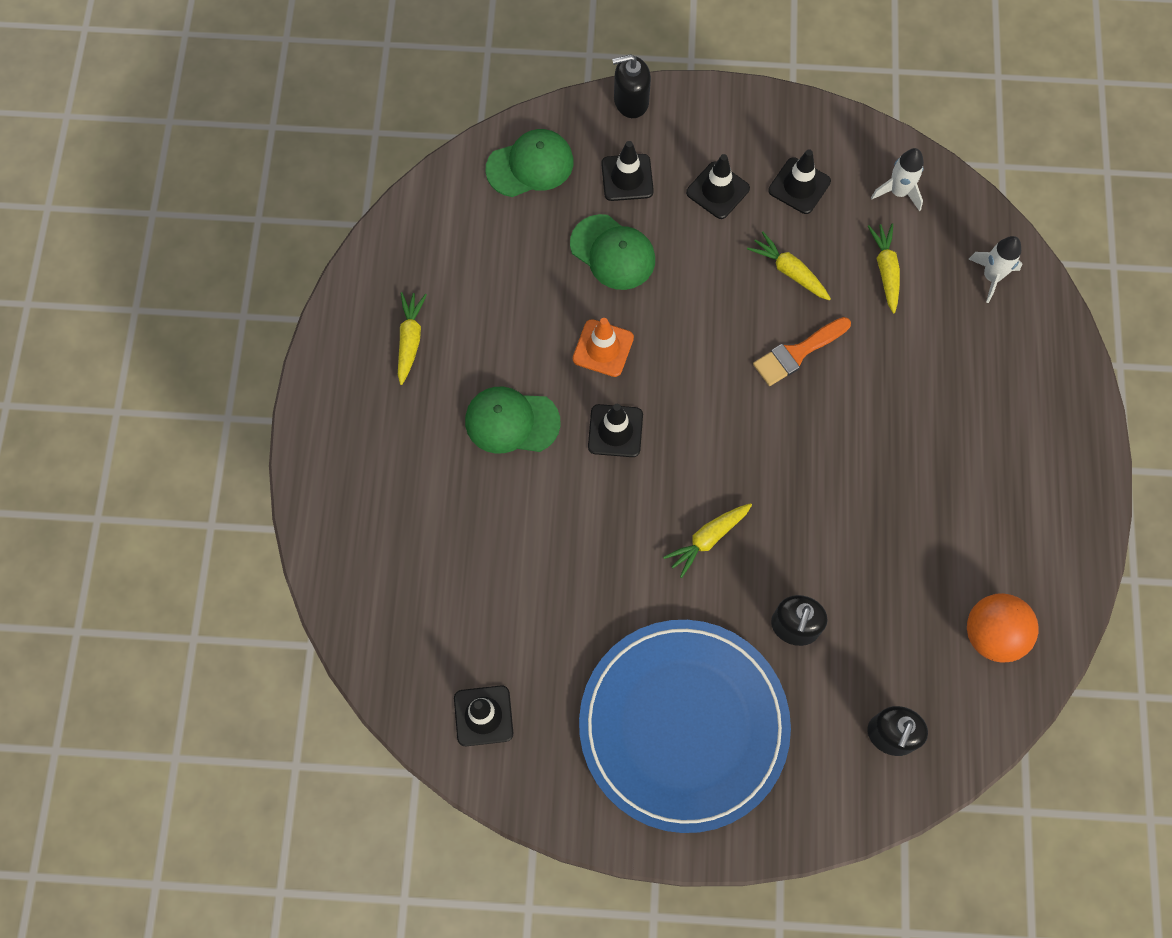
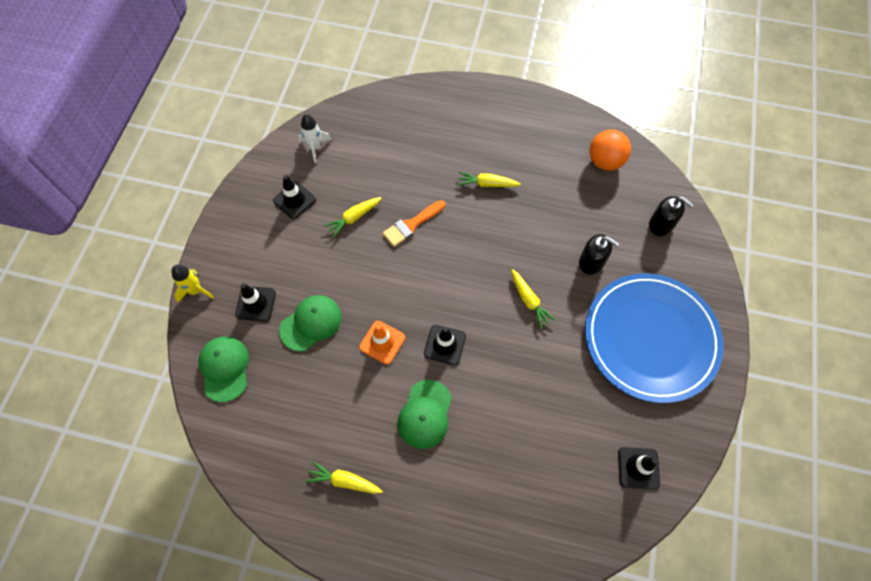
camera: 80 degrees left, 5 degrees down
(631, 101) = (195, 290): black soap dispenser -> yellow rocket
(717, 190) = (283, 248): black traffic cone -> none
(797, 353) = (411, 225): orange brush -> orange brush turned 75 degrees clockwise
(885, 270) = (366, 165): yellow carrot -> yellow carrot (487, 184)
(991, 276) = (385, 113): white rocket -> none

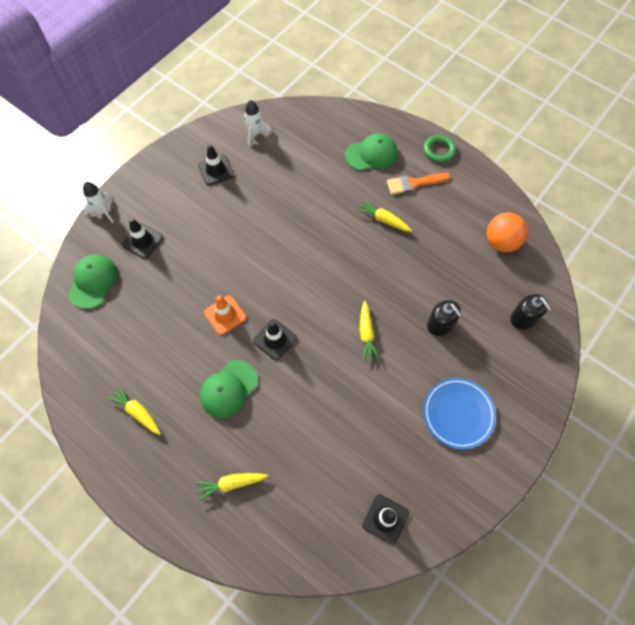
camera: 25 degrees right, 0 degrees up
(195, 290) = (103, 211): yellow rocket -> white rocket
(311, 323) = (177, 275): green cap -> green cap (371, 154)
(353, 218) = (255, 204): yellow carrot -> yellow carrot (231, 484)
(411, 225) = (300, 228): orange brush -> orange brush (413, 183)
(503, 97) = (439, 150): none -> green ring
(650, 338) = (458, 413): blue plate -> blue plate, size x0.55

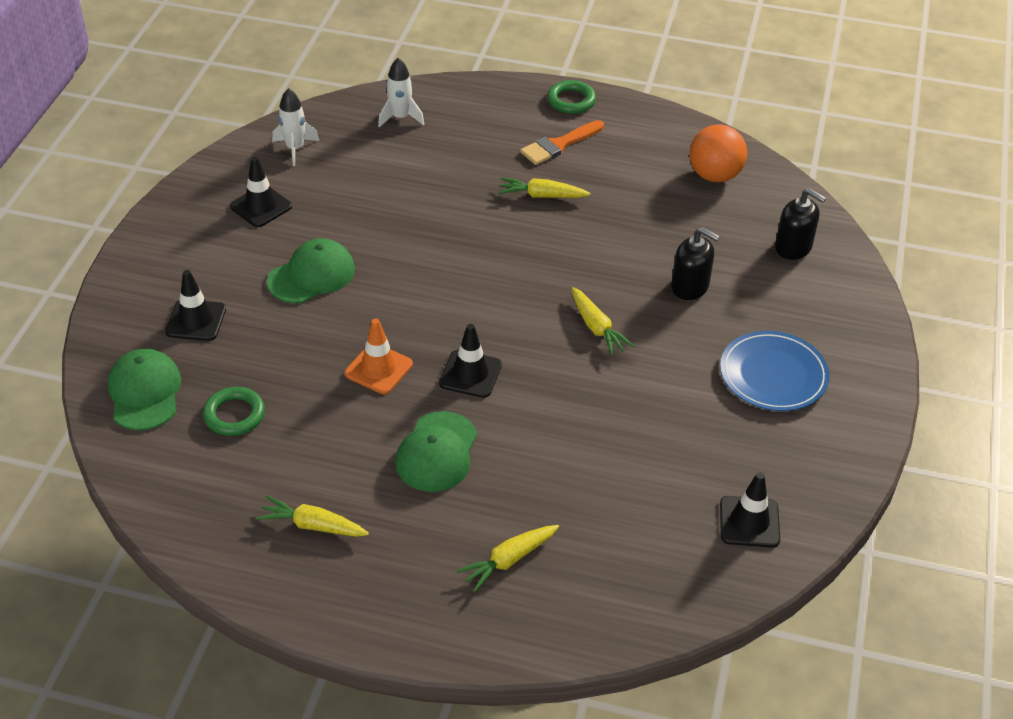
camera: 25 degrees left, 20 degrees down
(103, 211) = (109, 303): white rocket -> white rocket (400, 118)
(132, 316) = (234, 415): none -> green ring
(371, 154) = (480, 128): green cap -> green cap (311, 275)

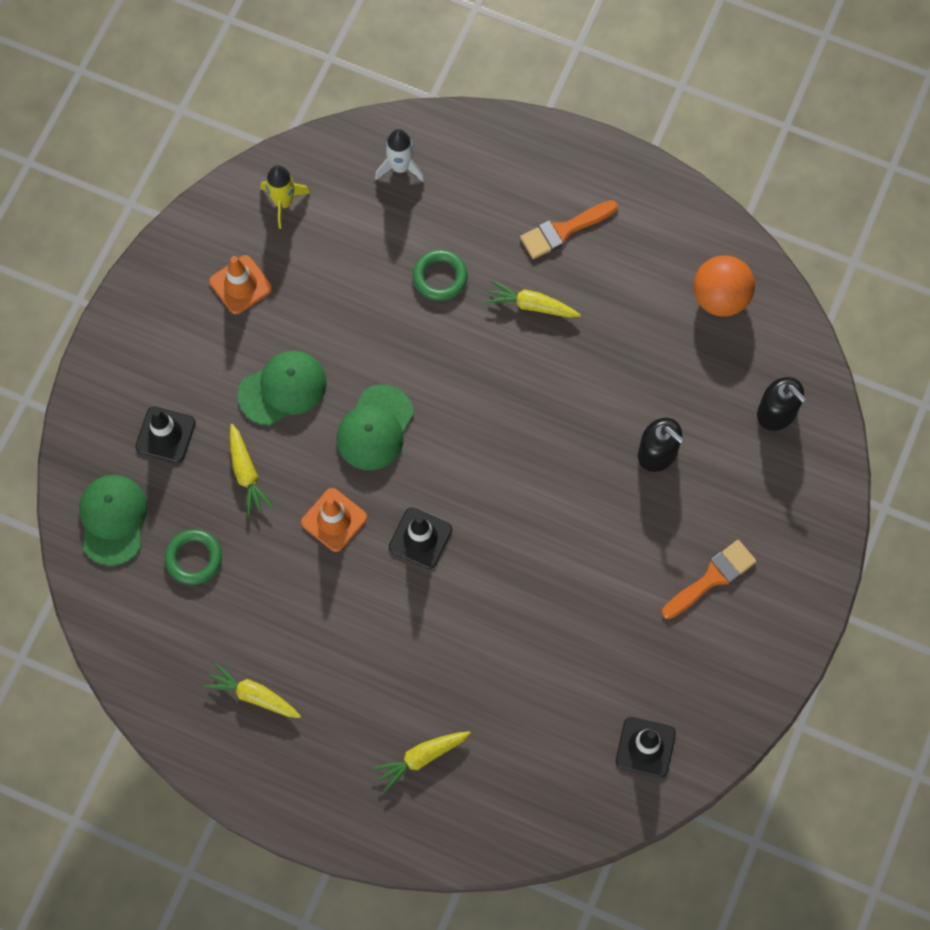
camera: 10 degrees right, 25 degrees up
(261, 206) = (240, 285): black traffic cone -> orange traffic cone
(295, 149) = (283, 203): white rocket -> yellow rocket
(437, 452) = (375, 628): green cap -> green cap (375, 428)
(571, 101) = (590, 162): green ring -> green ring (440, 277)
(597, 328) = (553, 495): yellow carrot -> yellow carrot (246, 474)
(773, 374) = (712, 578): blue plate -> orange brush

